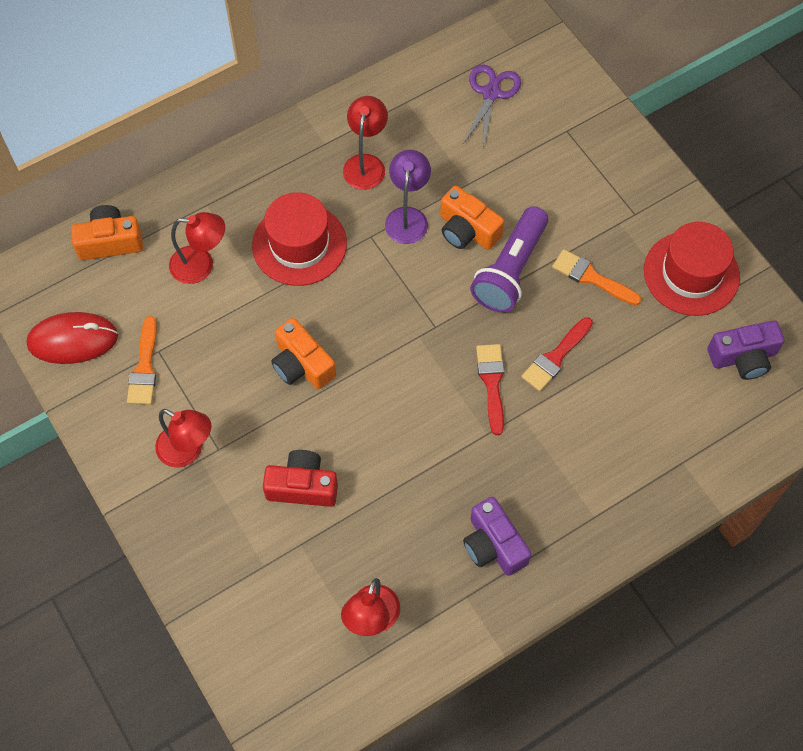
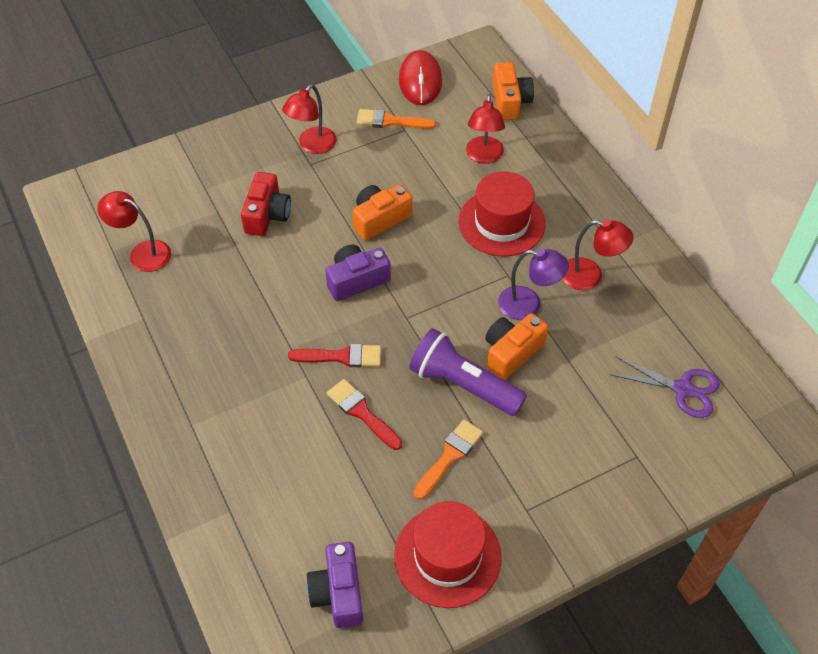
camera: 95 degrees right, 10 degrees down
(493, 545) = (184, 342): purple camera -> purple camera (356, 280)

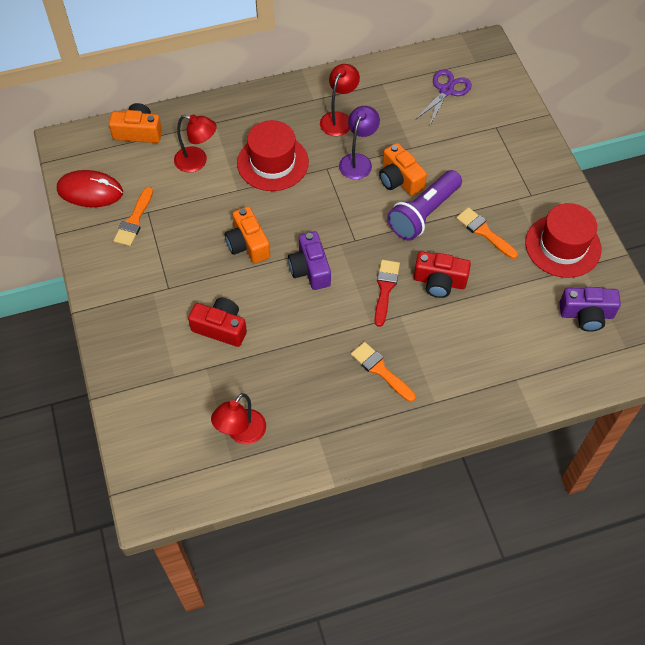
camera: 80 degrees left, 5 degrees up
(229, 365) = (380, 370): none -> orange brush
(312, 146) = (145, 284): red lamp -> none
(362, 412) = (439, 281): red brush -> red camera

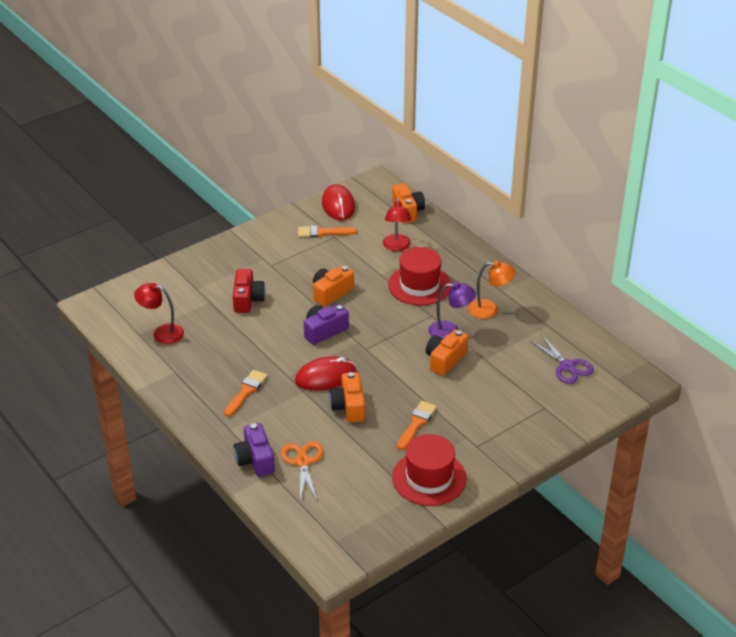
camera: 70 degrees right, 20 degrees down
(339, 119) = (489, 310): red lamp -> orange lamp
(385, 289) = (325, 377): red brush -> red mouse
(423, 214) = (416, 382): purple flashlight -> none
(439, 281) = (349, 406): red camera -> orange camera
(446, 90) = (567, 366): purple scissors -> purple scissors turned 45 degrees clockwise
(508, 346) = (303, 462): none -> orange scissors
(586, 314) = (360, 507): purple camera -> purple camera (255, 459)

